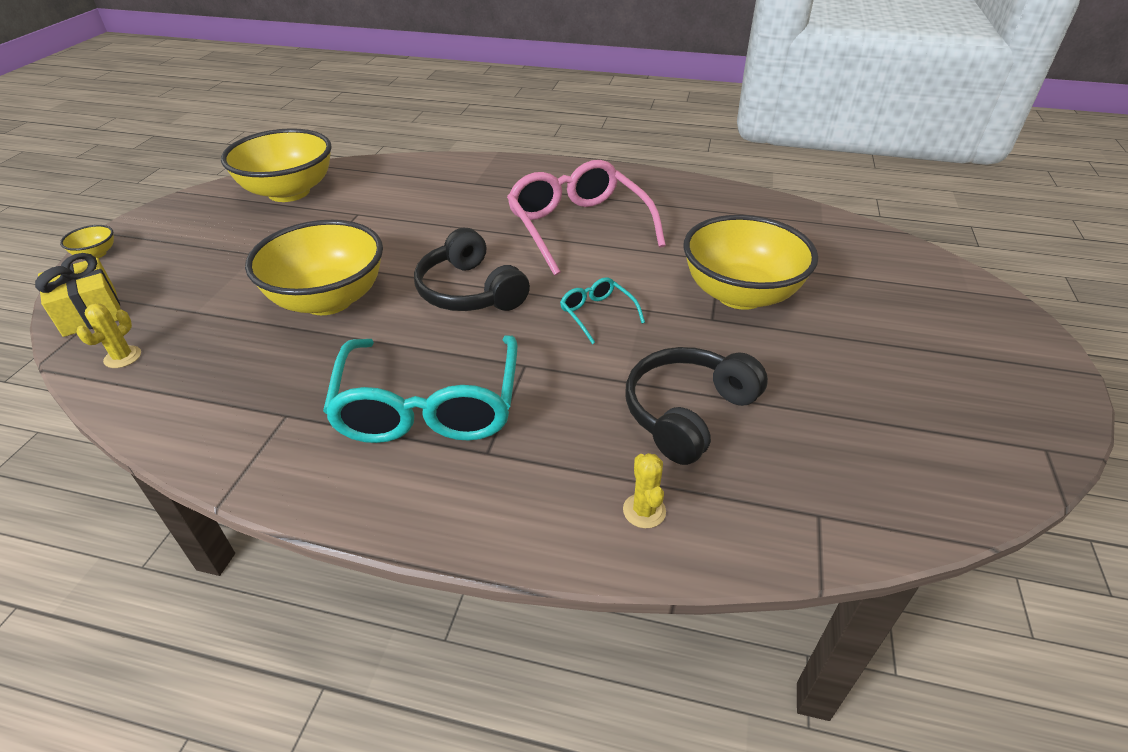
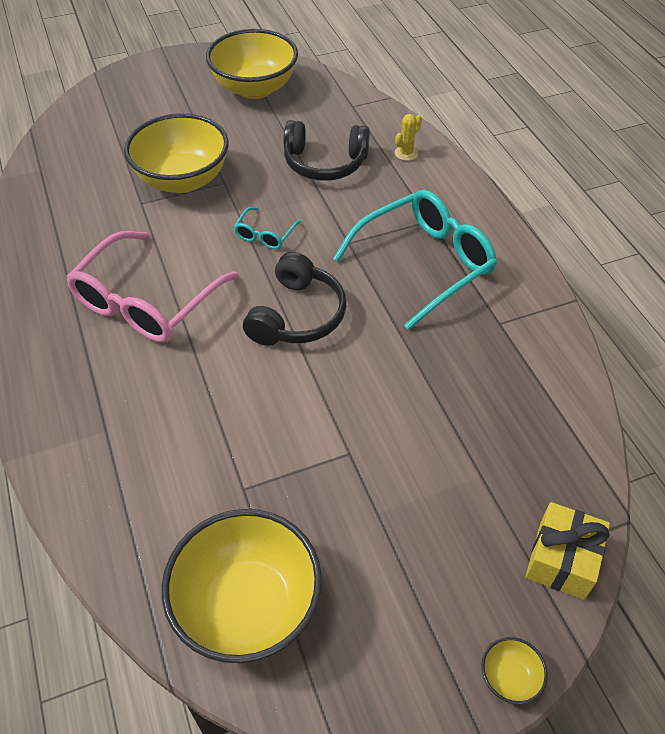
camera: 125 degrees left, 10 degrees up
(123, 357) = (564, 469): yellow cactus -> none
(328, 300) = (385, 395): yellow bowl -> yellow bowl (255, 88)

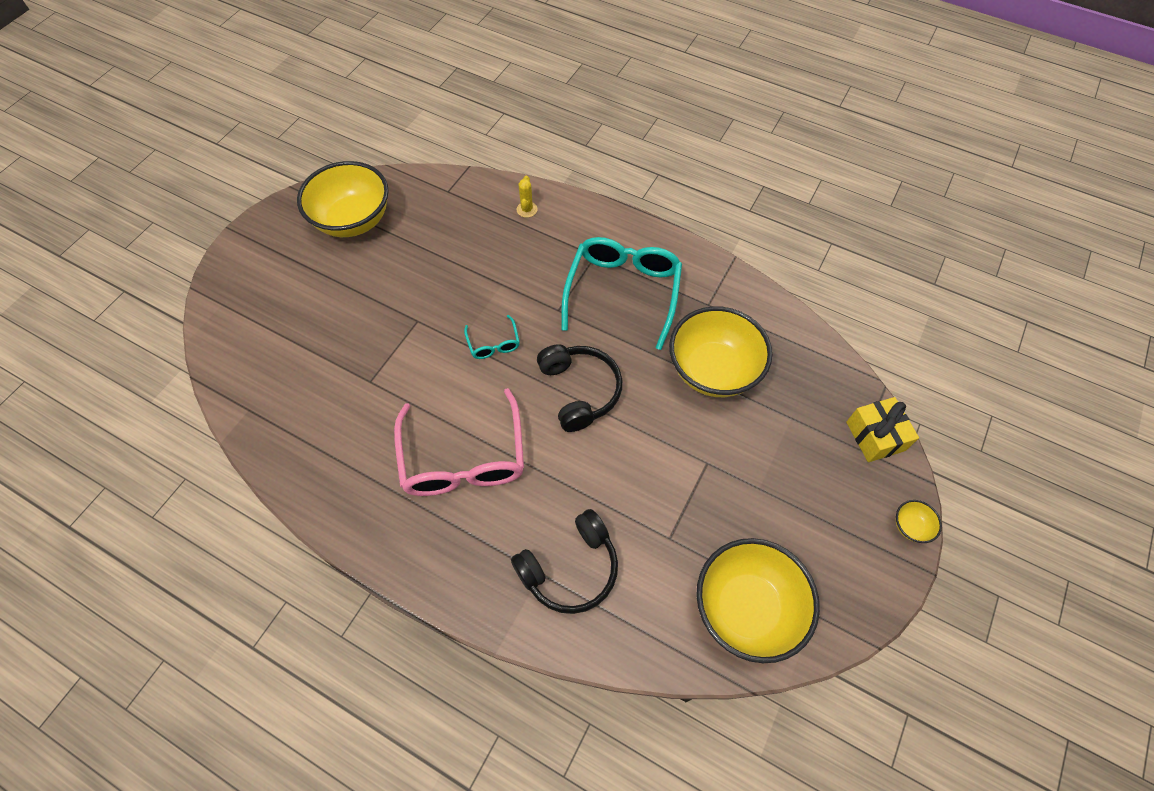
camera: 40 degrees left, 10 degrees up
(183, 180) = (382, 339): yellow bowl -> yellow bowl (713, 370)
(325, 163) = (476, 254): black headphones -> black headphones (570, 568)

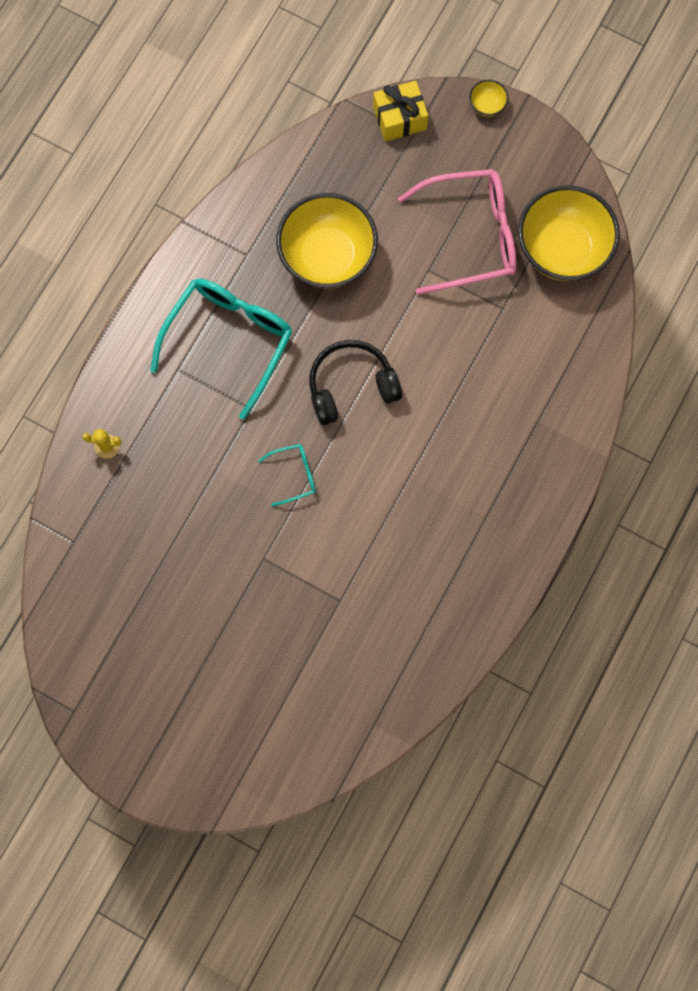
camera: 90 degrees left, 15 degrees up
(353, 220) = (116, 651): yellow bowl -> none
(463, 458) = (426, 497): pink glasses -> pink glasses (470, 236)
(570, 568) = (532, 395): black headphones -> none
(623, 292) = (229, 341): turquoise glasses -> turquoise glasses turned 105 degrees clockwise

